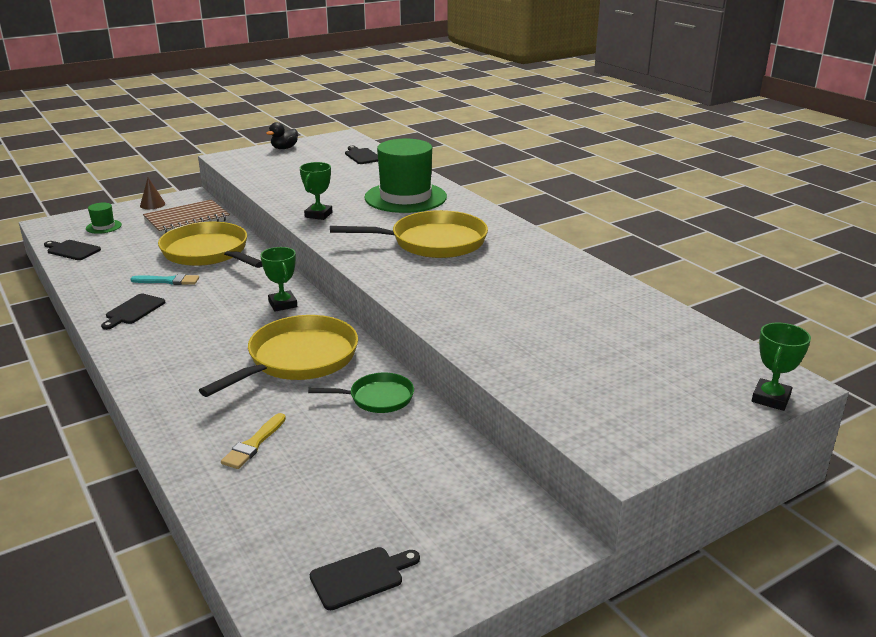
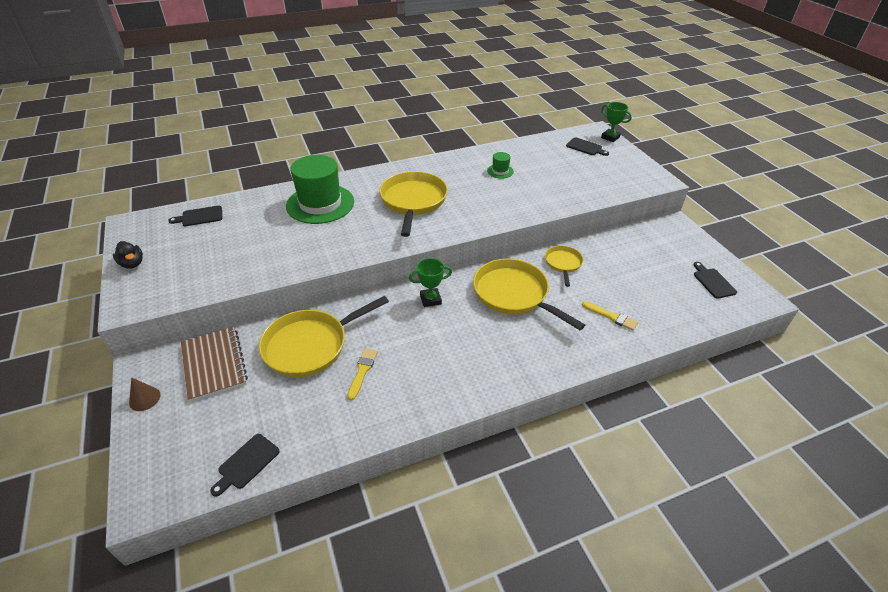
camera: 80 degrees left, 15 degrees up
(103, 226) = (189, 440): green hat -> green hat (500, 171)
(133, 310) = (416, 392): black cutting board -> black cutting board (585, 147)
(168, 281) = (362, 371): turquoise brush -> yellow brush
(318, 215) = (334, 250): green trophy -> none
(377, 398) = (563, 264): green pan -> yellow pan

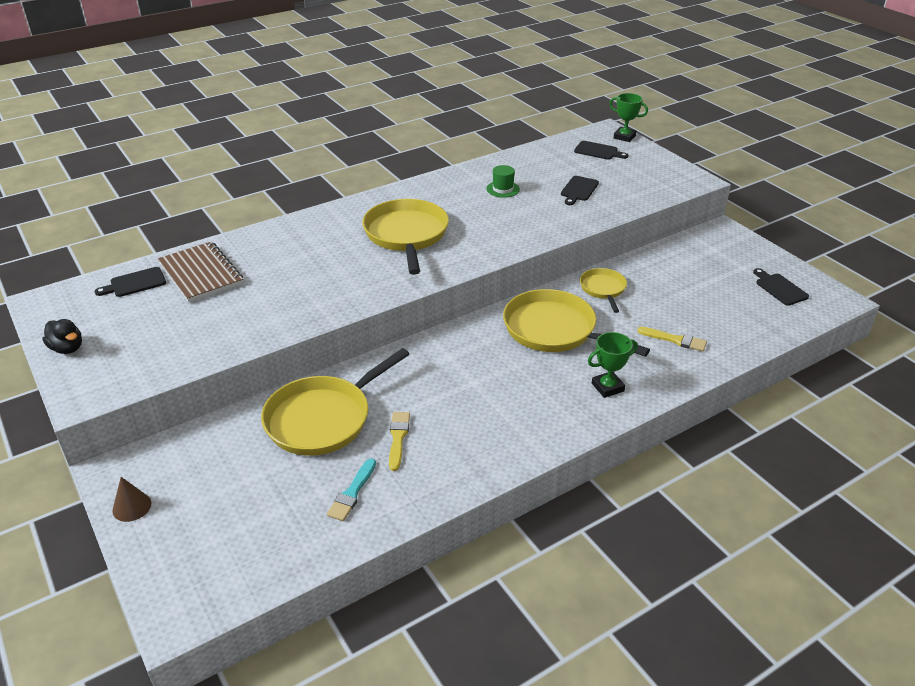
camera: 10 degrees left, 5 degrees down
(214, 365) = (208, 456): brown notebook -> brown notebook (201, 274)
(247, 463) = (290, 556): black cutting board -> black cutting board (579, 190)
(312, 414) = (352, 492): none -> turquoise brush
(320, 204) = (289, 251): green hat -> none
(430, 299) = (455, 348): green trophy -> green trophy (607, 387)

